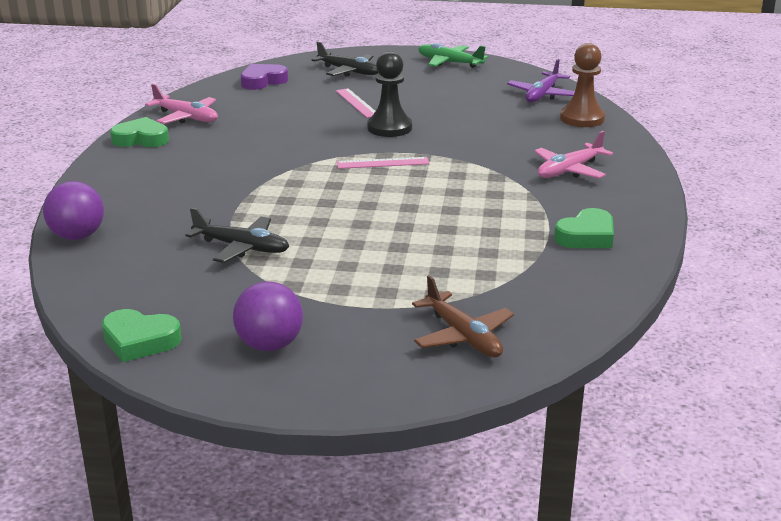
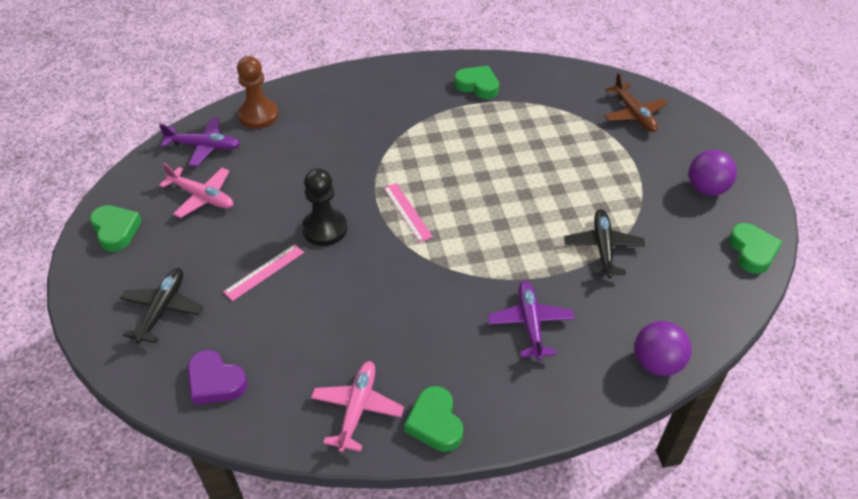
camera: 110 degrees left, 20 degrees up
(188, 190) = (530, 324): none -> purple plane
(450, 63) = (116, 230): green plane -> green heart
(463, 336) = (633, 114): brown plane -> brown plane turned 120 degrees clockwise
(569, 170) = (372, 107): pink plane -> pink plane (202, 197)

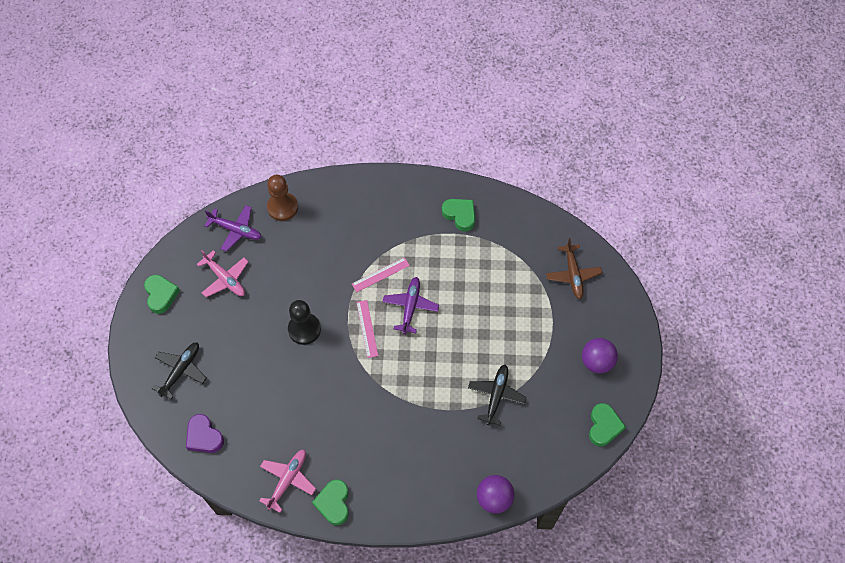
camera: 15 degrees right, 15 degrees up
(264, 272) = (254, 356): pink ruler -> pink ruler (380, 274)
(530, 324) = (421, 446): purple plane -> purple plane (410, 307)

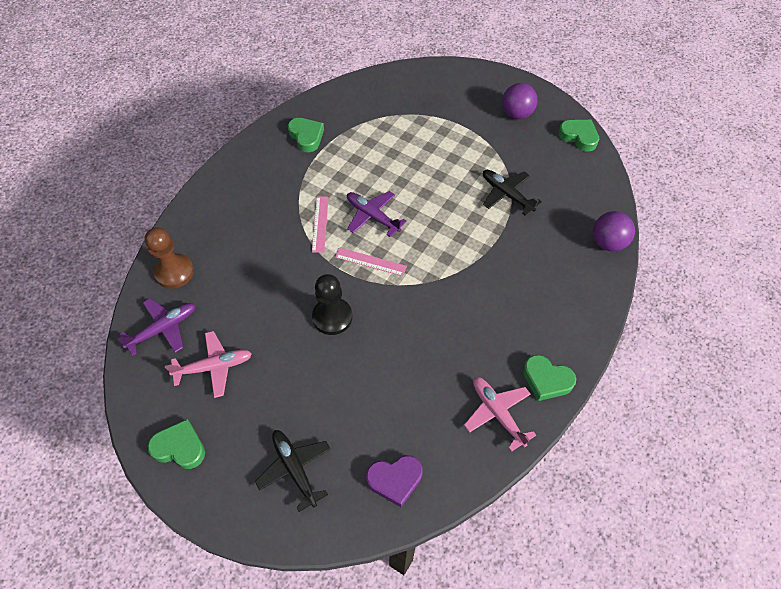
camera: 60 degrees left, 5 degrees down
(460, 215) = (306, 137): green heart -> green heart turned 75 degrees clockwise
(573, 274) = (424, 91): brown plane -> none

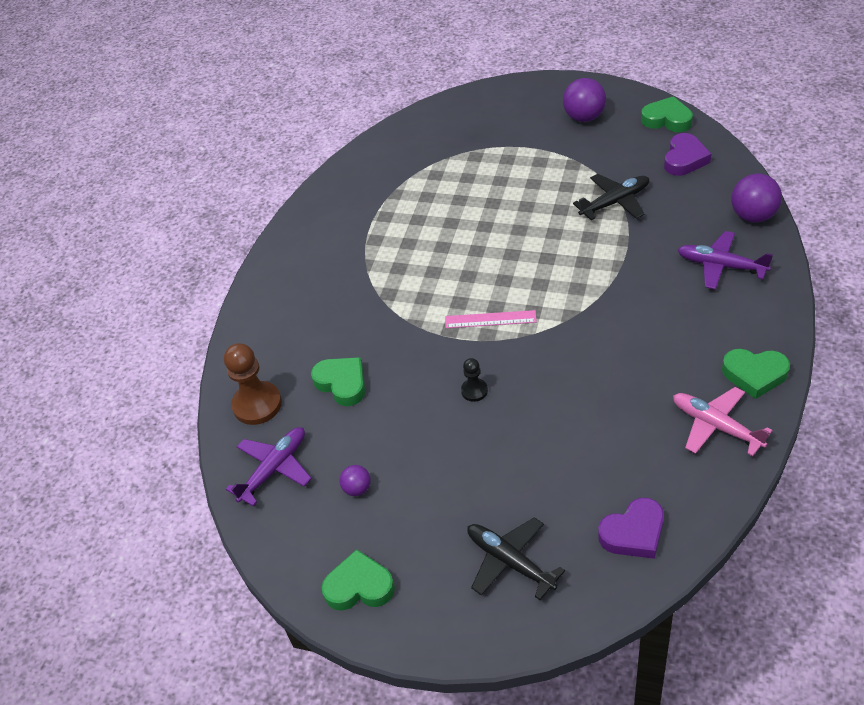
camera: 10 degrees left, 10 degrees down
(213, 367) = (357, 488): pink plane -> purple ball
(306, 137) = (347, 213): green heart -> green heart (342, 383)
(320, 224) = (410, 299): pink ruler -> none
(332, 317) = (474, 391): black pawn -> black pawn, size x0.53
(372, 216) = (469, 272): purple plane -> purple plane (721, 266)
(507, 195) = (614, 202): black plane -> black plane turned 120 degrees clockwise
(577, 175) = (684, 159): none -> purple heart

